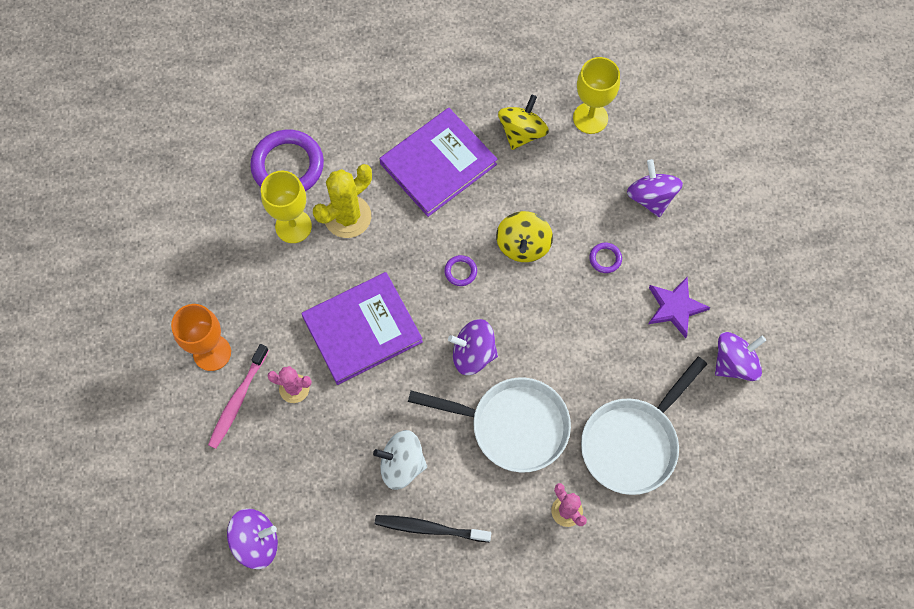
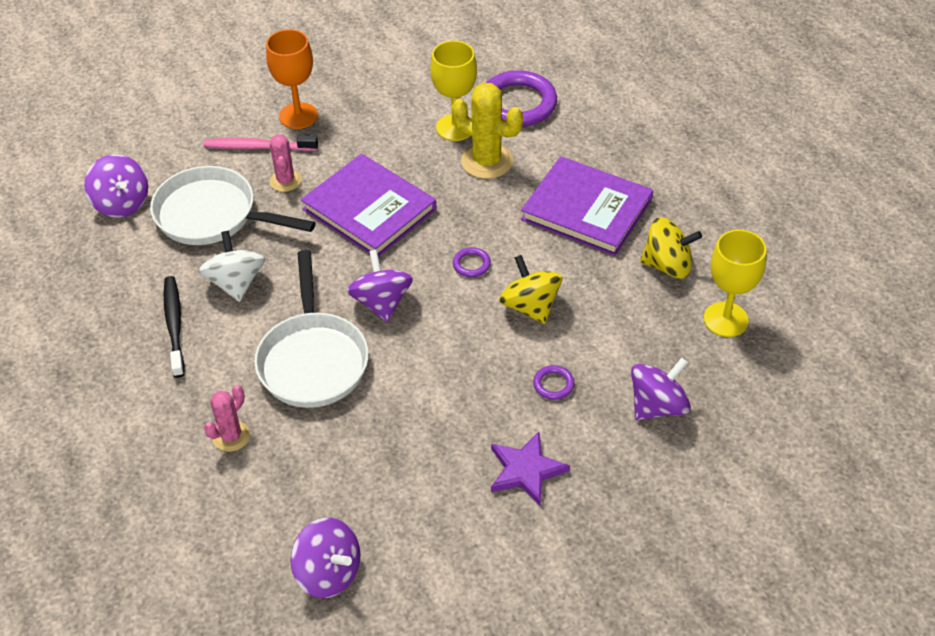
camera: 70 degrees right, 20 degrees down
(523, 245) = (530, 306): yellow spinning top -> yellow spinning top turned 75 degrees clockwise
(633, 442) = (335, 476): white pan -> white pan (213, 215)
(734, 363) = (481, 553): purple spinning top -> purple spinning top (328, 572)

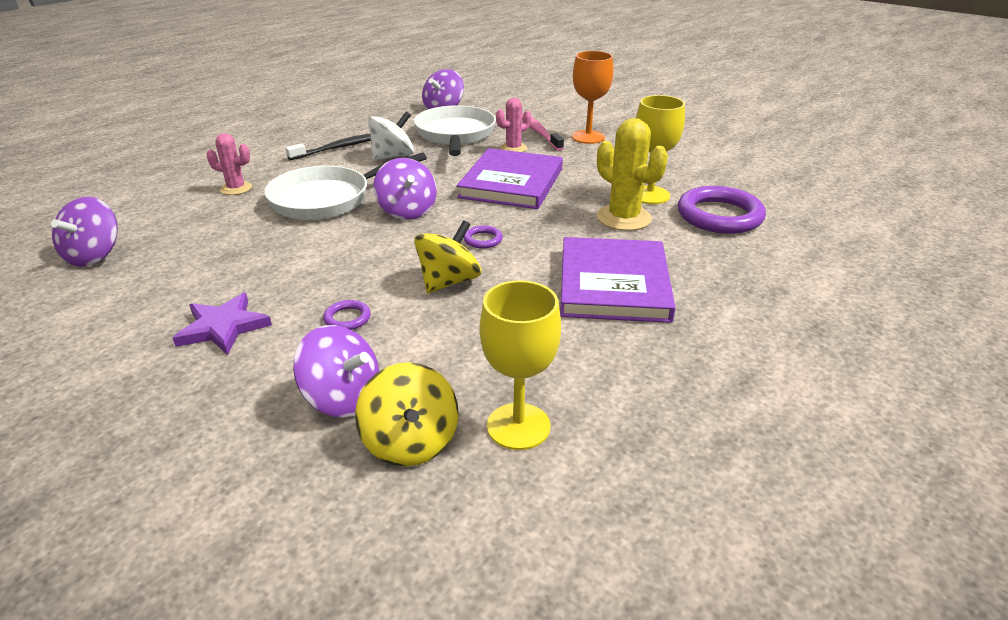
camera: 65 degrees right, 15 degrees down
(381, 302) = (407, 211): purple spinning top -> purple spinning top turned 105 degrees clockwise
(487, 161) = (624, 218): yellow cactus -> yellow cactus turned 45 degrees counterclockwise
(667, 265) = (576, 357): yellow spinning top -> yellow spinning top (410, 442)

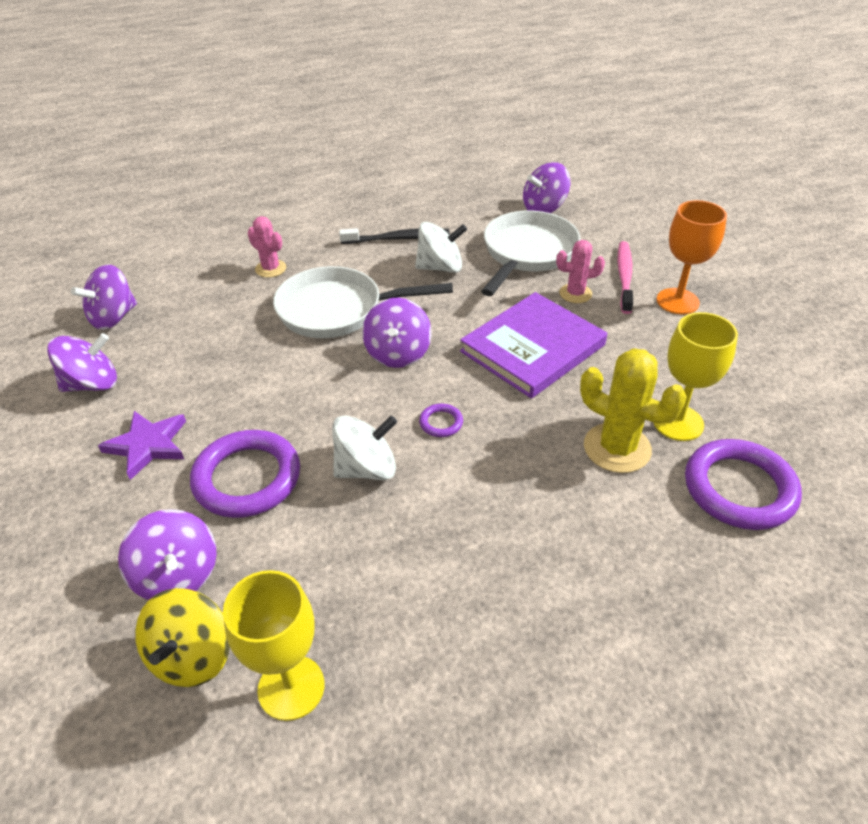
camera: 30 degrees right, 10 degrees up
(116, 305) = (92, 384): none -> purple spinning top
(347, 318) = (247, 478): purple ring -> purple ring, size x2.30
(448, 281) = (366, 468): yellow spinning top -> white spinning top
(613, 284) = (526, 543): purple book -> none
(624, 218) = (617, 448): yellow cactus -> yellow cactus turned 45 degrees counterclockwise

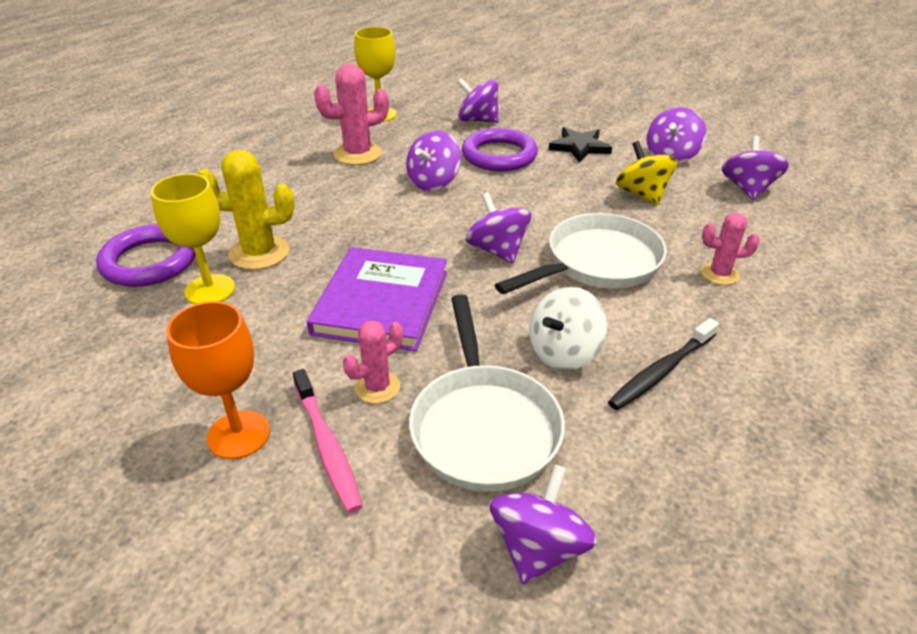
camera: 145 degrees right, 5 degrees down
(148, 445) = (579, 147): purple star -> black star
(192, 656) = (434, 108): yellow spinning top -> yellow spinning top (642, 194)
(366, 468) = (433, 182): white spinning top -> purple spinning top
(409, 579) = (358, 154): none -> pink cactus
(441, 423) = (410, 220): purple ring -> none

